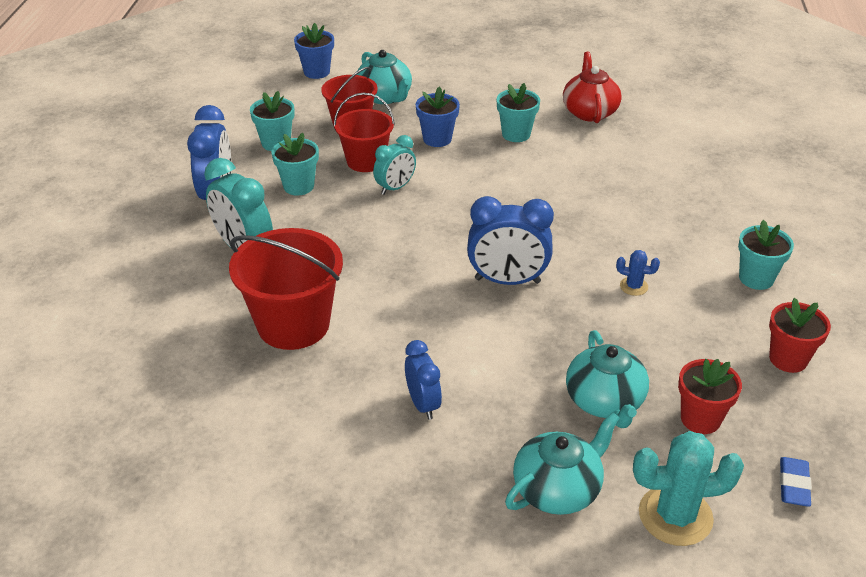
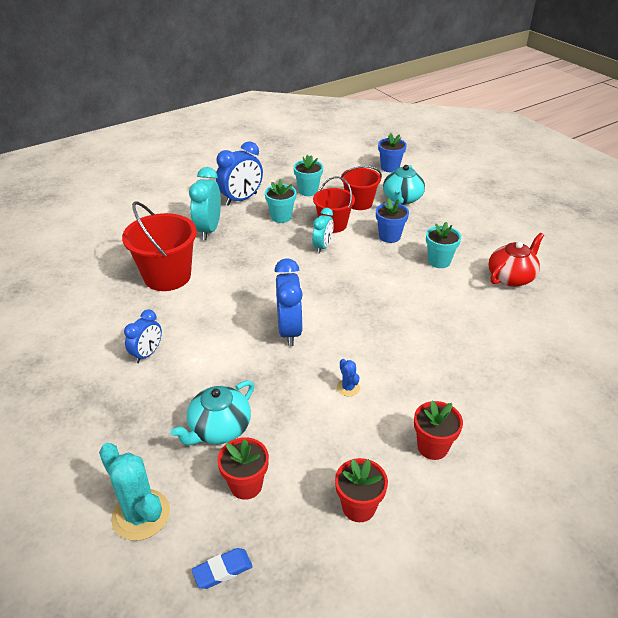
camera: 50 degrees right, 0 degrees up
(395, 188) = (322, 247): turquoise clock -> turquoise clock turned 75 degrees counterclockwise
(507, 281) = (289, 331): blue clock -> blue clock turned 150 degrees counterclockwise
(558, 489) = (122, 445): turquoise teapot -> none
(756, 278) = (432, 447): turquoise flower pot -> red flower pot

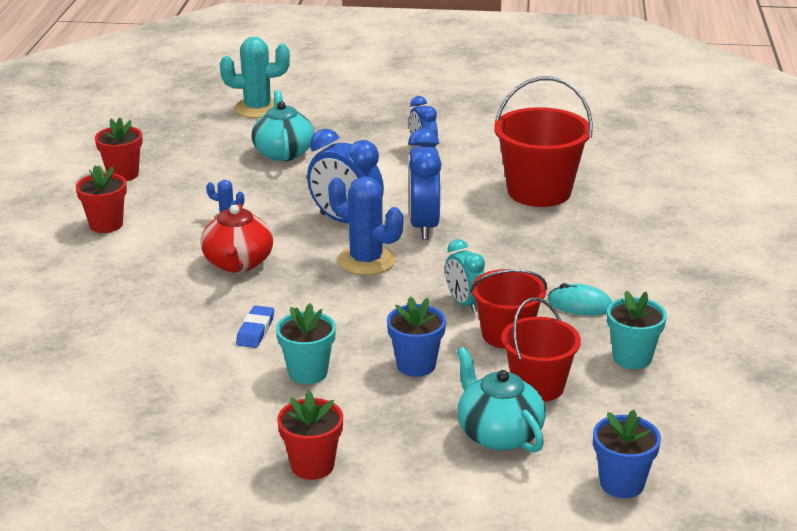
camera: 130 degrees right, 10 degrees down
(209, 230) = (611, 244): turquoise clock -> none
(222, 570) = (171, 119): blue eraser -> blue eraser (255, 331)
(241, 199) = (670, 293): blue clock -> blue clock (424, 226)
(246, 485) = (215, 145): red flower pot -> red flower pot (312, 465)
(281, 217) = (580, 304): turquoise flower pot -> turquoise mouse
(323, 297) = (366, 261): none -> blue cactus
(511, 277) = (192, 409): red teapot -> red teapot (238, 263)

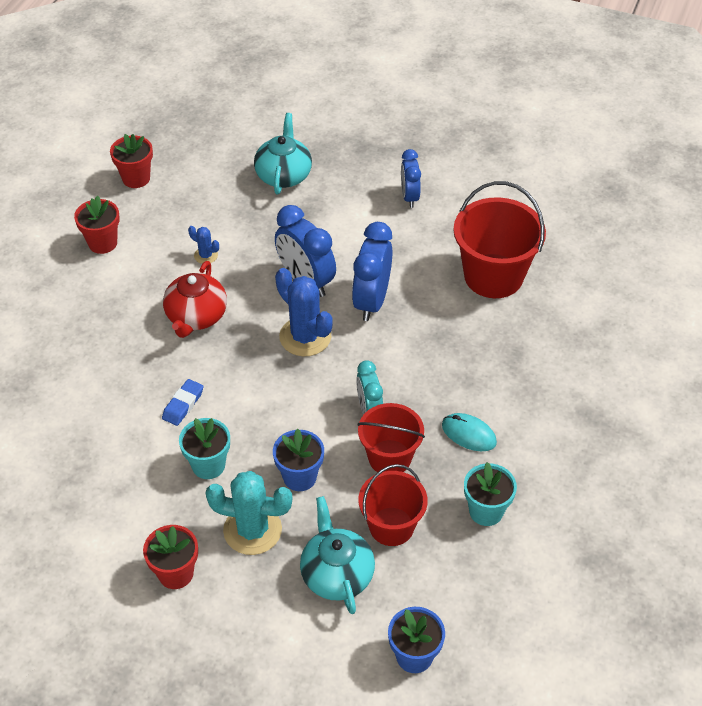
camera: 15 degrees right, 20 degrees up
(257, 108) = (281, 108): turquoise cactus -> turquoise cactus (252, 530)

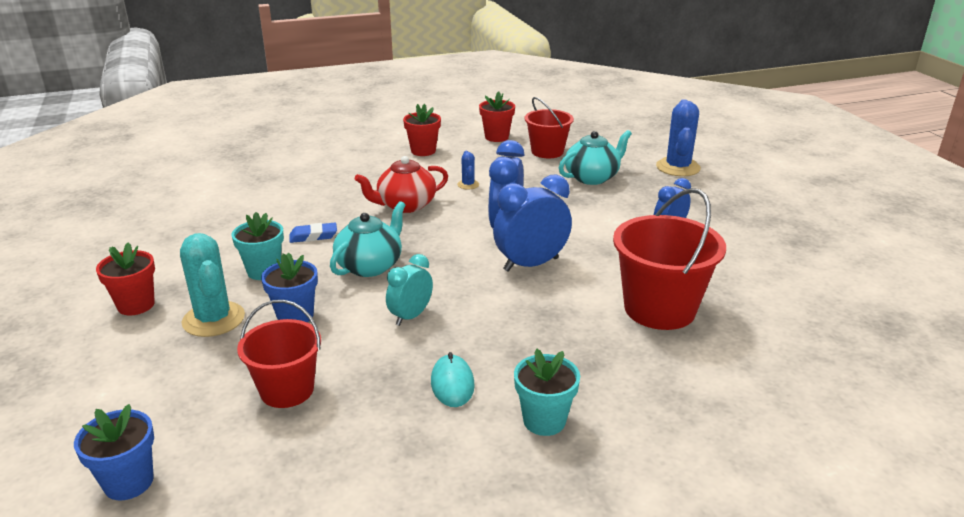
camera: 50 degrees right, 20 degrees down
(305, 337) = (449, 253): blue cactus -> blue cactus (678, 167)
(337, 574) = (200, 385): turquoise teapot -> turquoise teapot (370, 266)
(389, 457) = (369, 351): red bucket -> red bucket (547, 151)
(486, 511) = (366, 442): turquoise flower pot -> turquoise flower pot (544, 421)

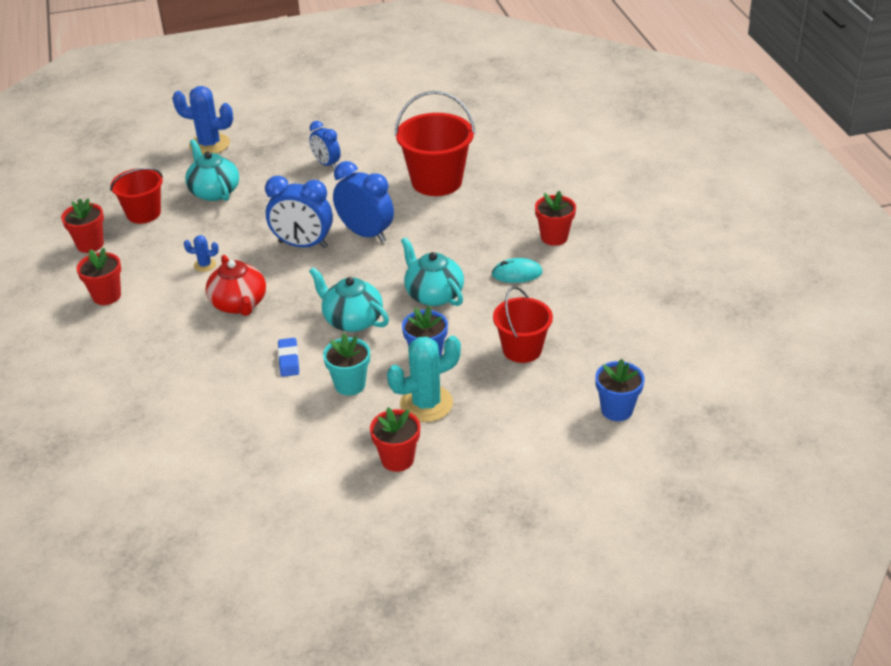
camera: 85 degrees left, 10 degrees up
(410, 316) = (433, 294): turquoise clock -> turquoise teapot
(531, 264) = (365, 234): blue clock -> blue clock turned 150 degrees clockwise
(544, 421) = (554, 237): turquoise flower pot -> red flower pot

